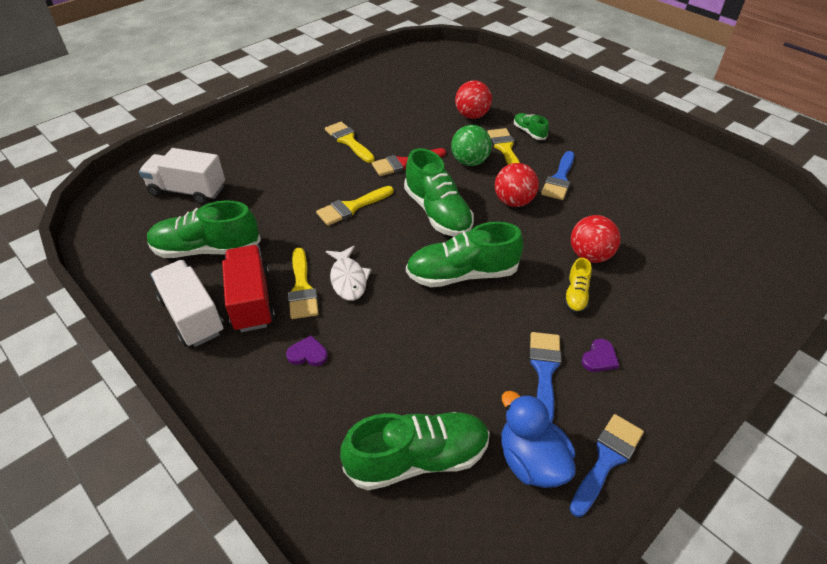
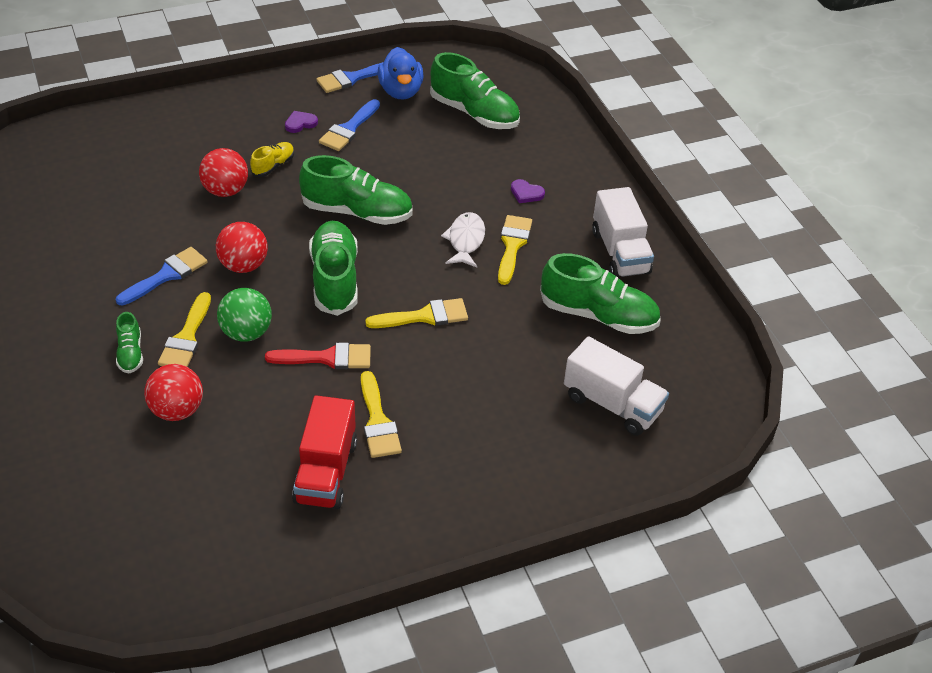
camera: 160 degrees left, 0 degrees up
(251, 301) = (563, 249): red truck -> red truck (326, 472)
(417, 459) = (474, 113): green shoe -> green shoe turned 150 degrees counterclockwise

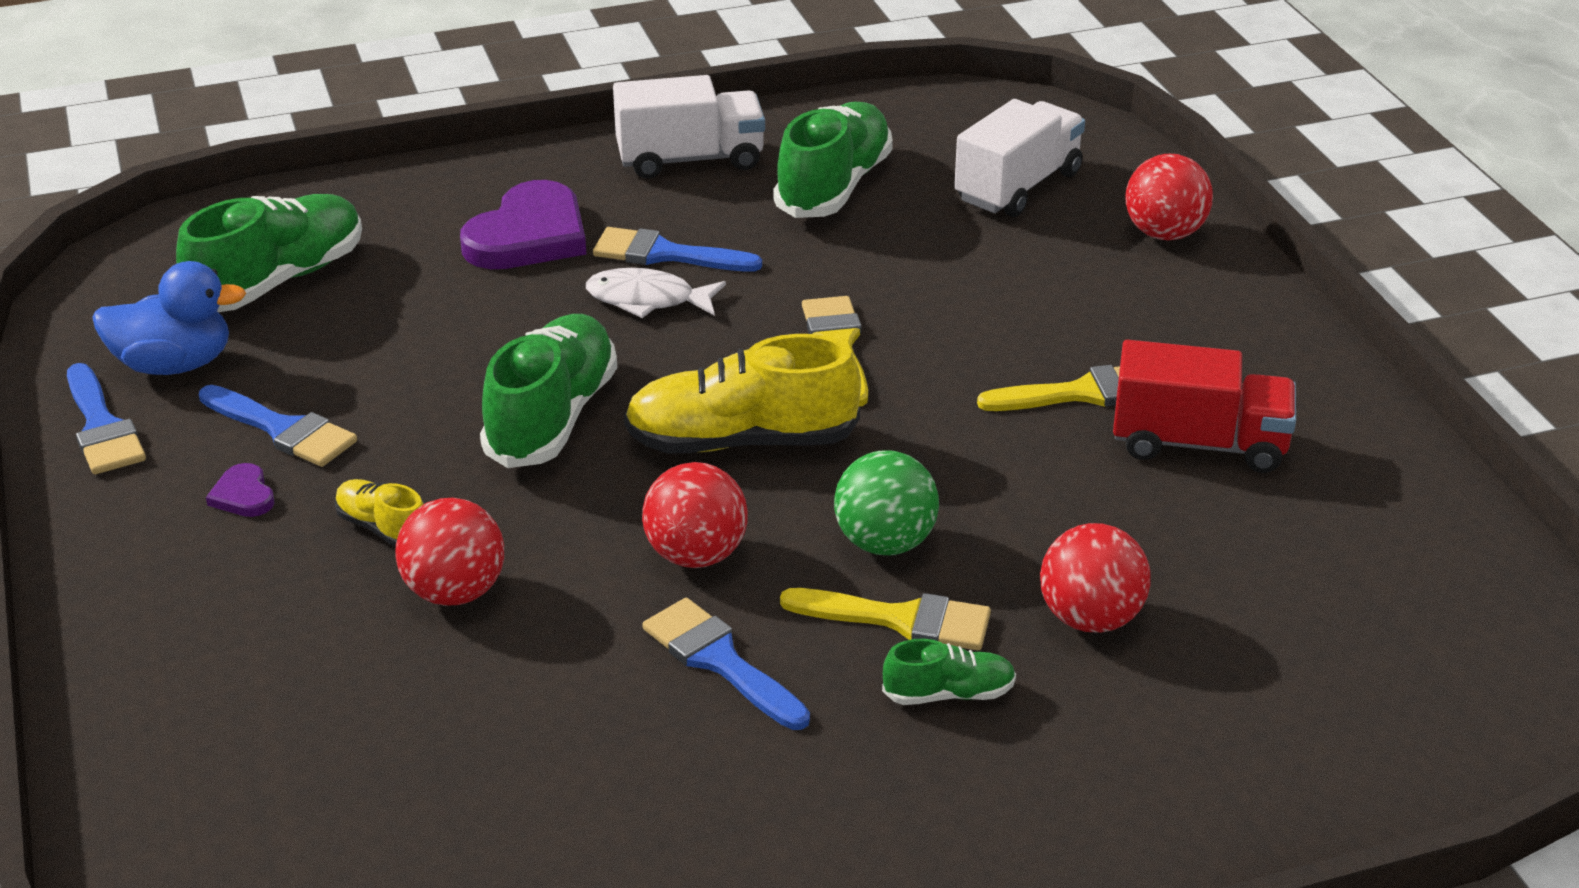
camera: 85 degrees left, 10 degrees down
(327, 358) = (944, 447): red brush -> none
(335, 279) = (741, 441): green shoe -> yellow shoe
(512, 245) = (665, 254): yellow brush -> blue brush
(526, 193) = (529, 235): purple heart -> purple heart, size x2.23
(562, 478) = (1164, 234): none -> red ball

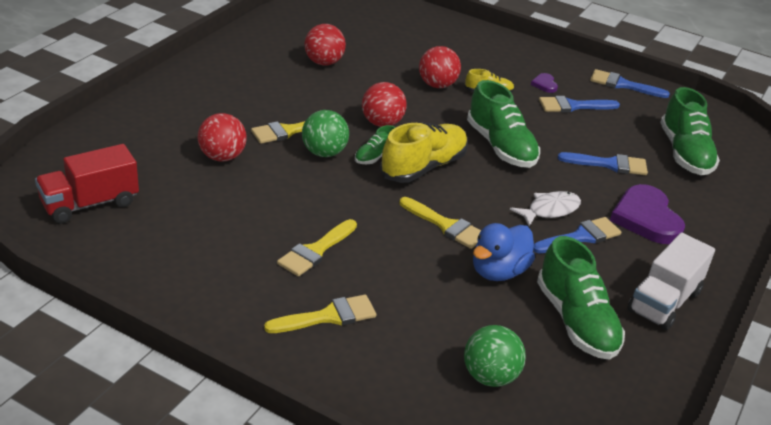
camera: 135 degrees right, 0 degrees up
(174, 364) = (647, 110): blue duck -> blue duck (498, 271)
(243, 495) = (544, 84): purple heart -> purple heart turned 120 degrees counterclockwise
(720, 661) = (332, 98): blue brush -> blue brush (609, 164)
(948, 694) = (248, 116): green shoe -> green shoe (375, 157)
(1018, 187) = (490, 377): white truck -> green ball
(1151, 312) = (328, 316): none -> yellow brush
(1164, 234) = (374, 382): red ball -> red ball (324, 62)
(1198, 444) = (240, 248): red truck -> red truck (90, 204)

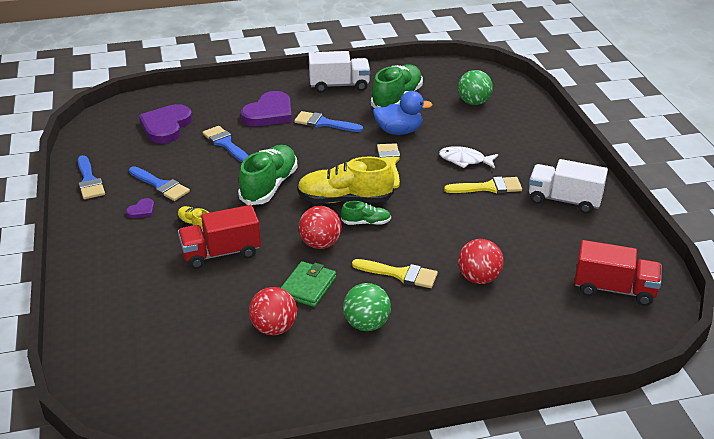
camera: 130 degrees left, 0 degrees up
(220, 278) = (564, 200): none -> white truck
(324, 153) = (398, 243): green ball -> green ball (366, 324)
(328, 316) = (522, 156): yellow brush -> none
(342, 93) = (308, 287): none -> green wallet
(437, 85) = (221, 253): red ball -> red truck
(550, 210) = (314, 141): white fish -> white fish (465, 160)
(685, 153) = (166, 126): green shoe -> purple heart

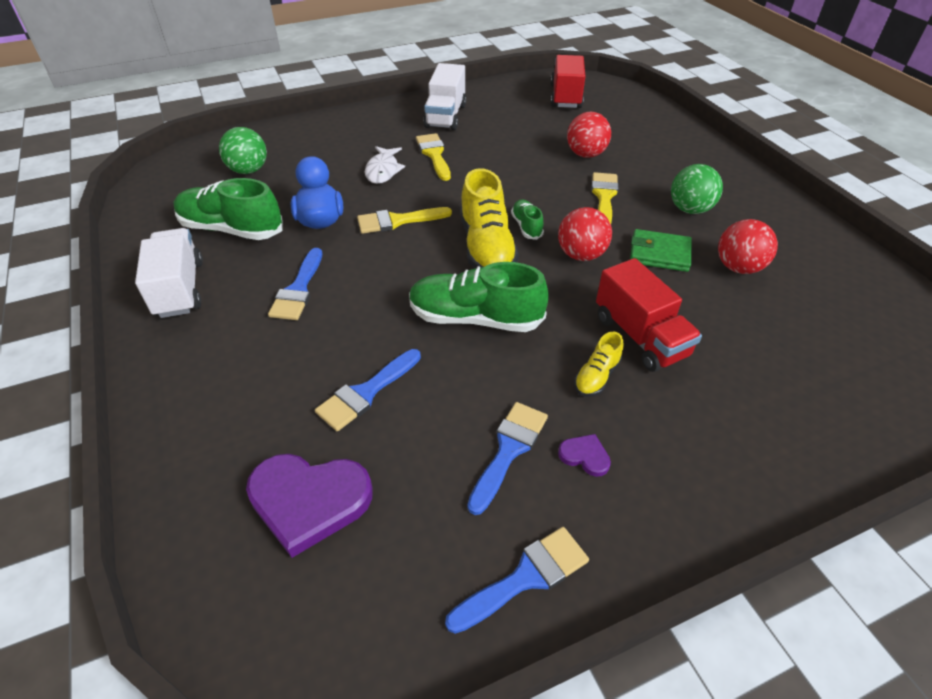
camera: 100 degrees left, 10 degrees up
(269, 113) = (264, 356): purple heart -> none

